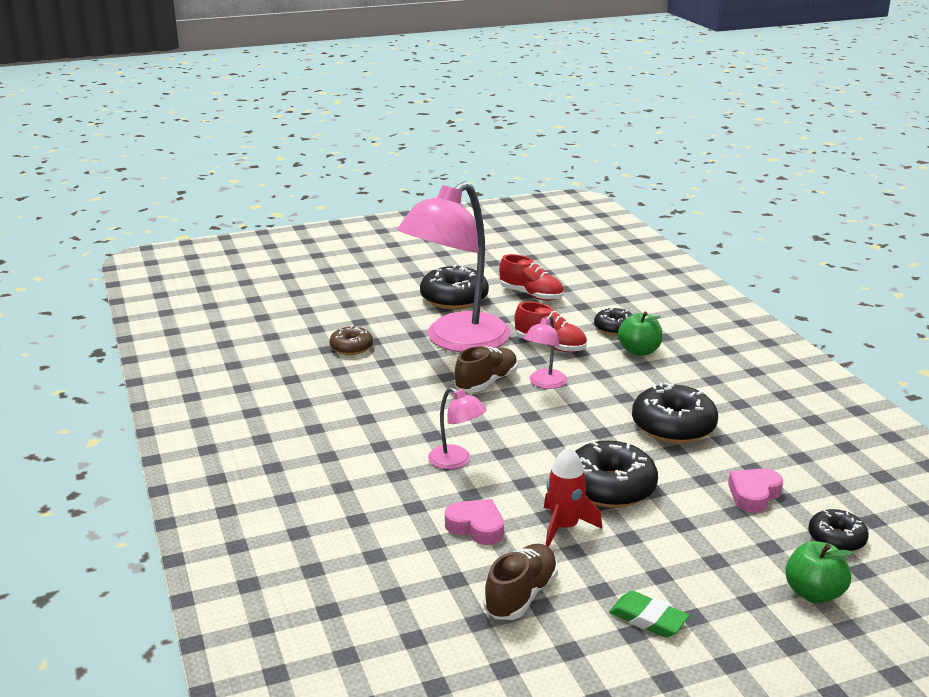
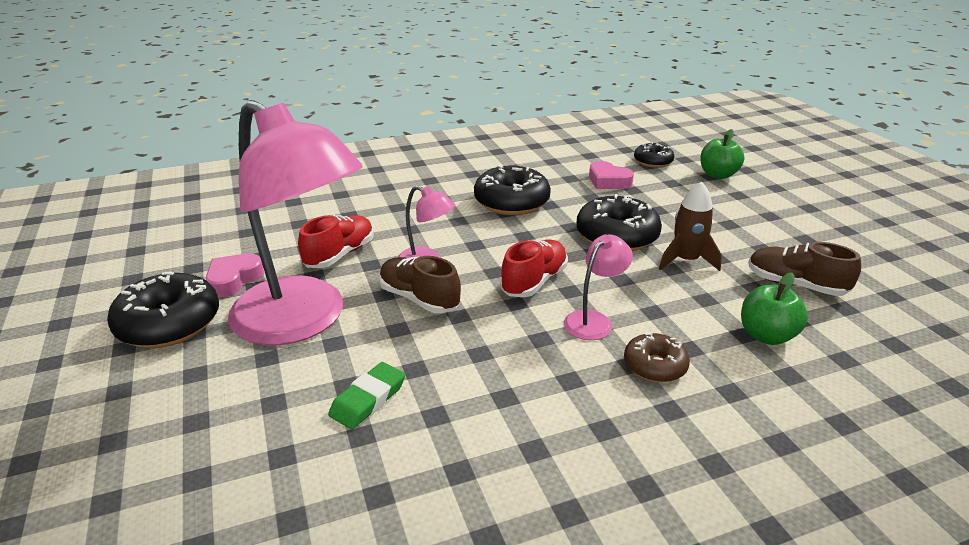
camera: 90 degrees left, 5 degrees up
(351, 347) = (287, 425): brown donut -> brown donut (654, 366)
(476, 527) = (708, 307): pink heart -> pink heart (234, 279)
(531, 295) = (197, 263): red shoe -> red shoe (534, 281)
(564, 527) = (686, 260): red rocket -> brown rocket
(614, 328) = (312, 216): black donut -> none
(639, 351) = (368, 207): green apple -> green apple (766, 335)
(648, 619) = (785, 232): green eraser -> green eraser (368, 399)

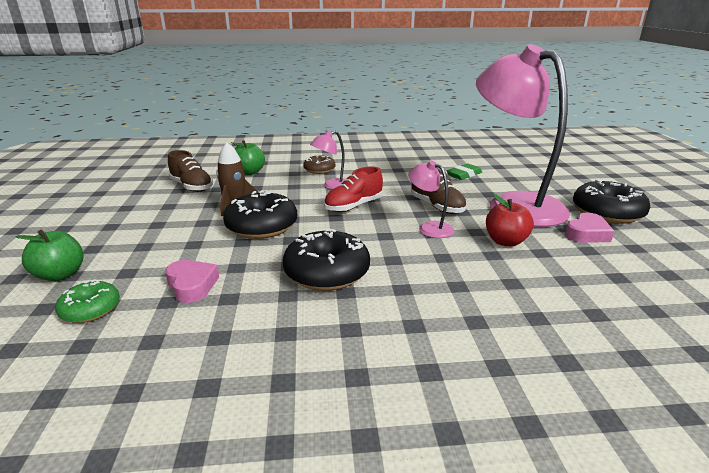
camera: 165 degrees left, 5 degrees down
(340, 255) = (505, 241): red shoe -> red apple
(653, 162) = (91, 309): black donut -> green donut

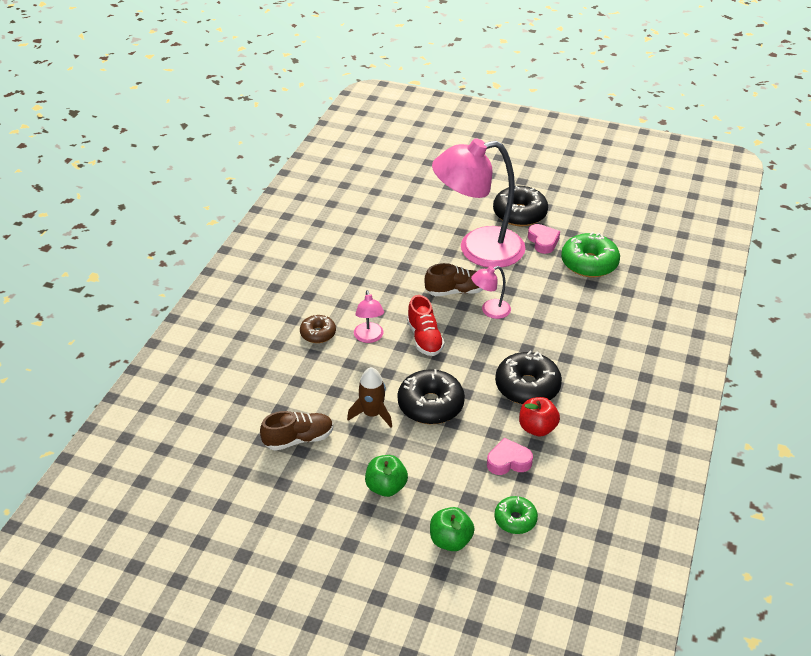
camera: 65 degrees left, 15 degrees up
(249, 172) = (286, 387): green apple -> green apple (386, 487)
(464, 175) = (400, 246): green eraser -> none
(505, 241) = (532, 284): red apple -> red apple (537, 428)
(601, 270) = (589, 263): none -> green donut

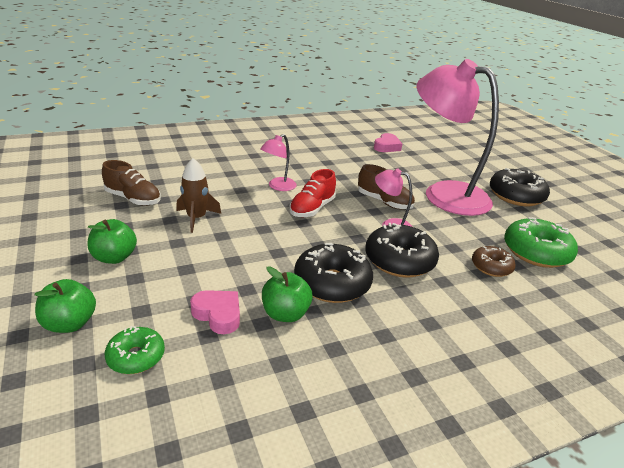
camera: 45 degrees right, 10 degrees down
(318, 333) = (253, 167): brown donut -> brown donut (491, 267)
(430, 405) = (240, 241): black donut -> black donut (399, 261)
(537, 428) = (285, 314): red apple -> green apple
(543, 241) = (511, 218): pink heart -> pink heart (387, 147)

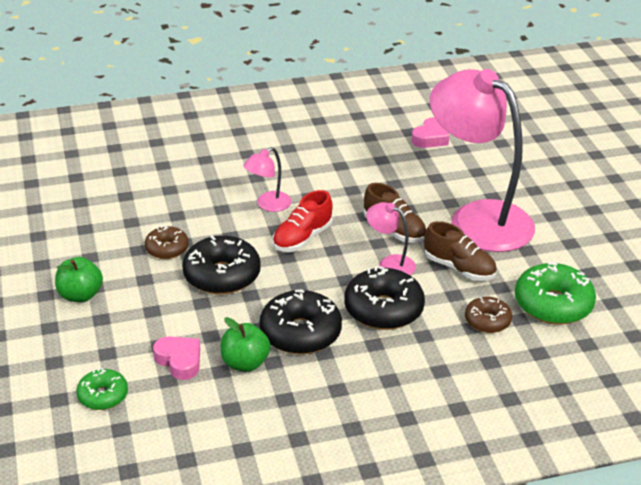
camera: 10 degrees right, 5 degrees up
(70, 323) = (43, 362): green apple -> none
(133, 199) = (98, 221): brown shoe -> brown shoe (459, 268)
(196, 218) = (167, 249): brown rocket -> brown donut
(516, 196) = (574, 223): black donut -> black donut (222, 275)

